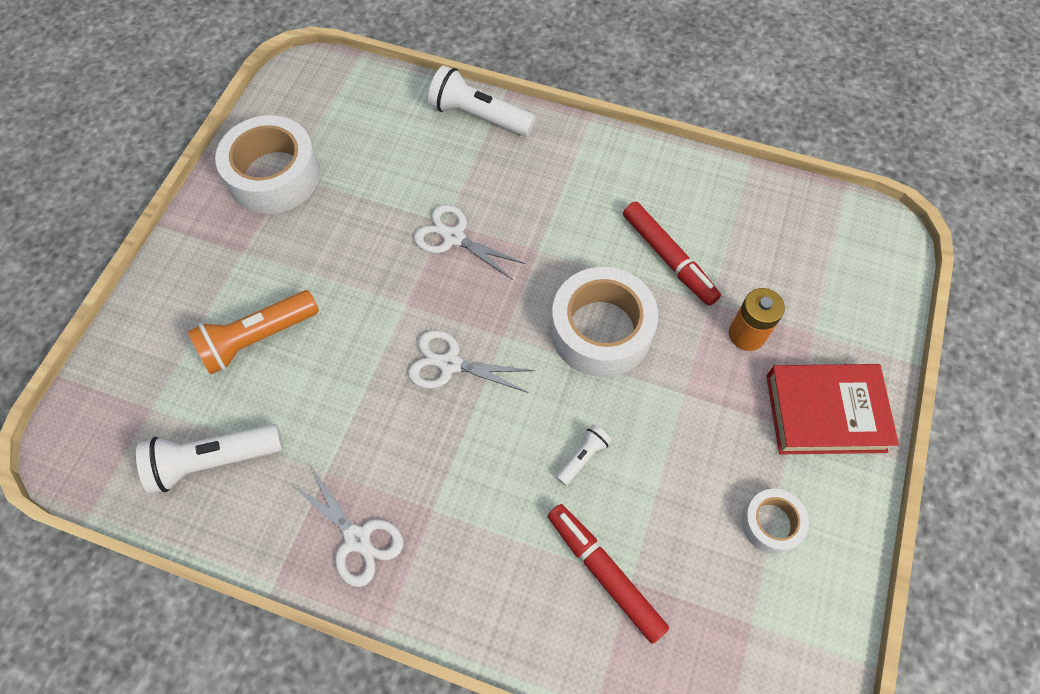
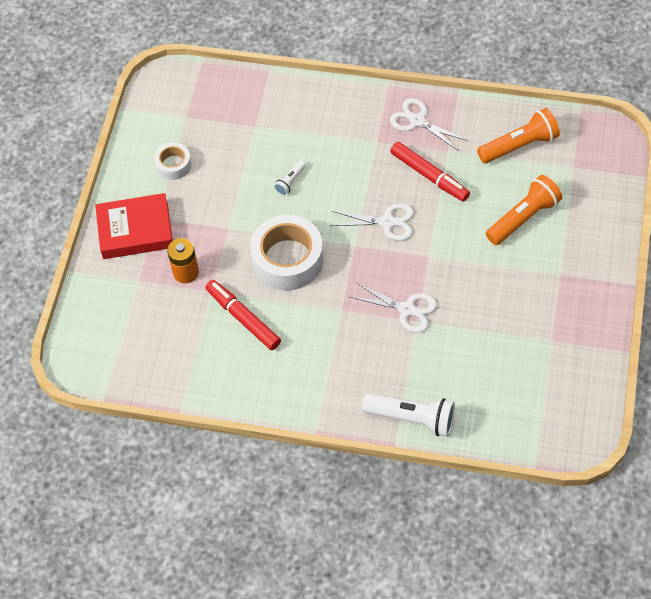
camera: 175 degrees right, 5 degrees down
(213, 460) = (519, 146): white flashlight -> orange flashlight
(274, 175) = (563, 338): white tape -> none
(605, 574) = (270, 126): red marker -> red marker (429, 175)

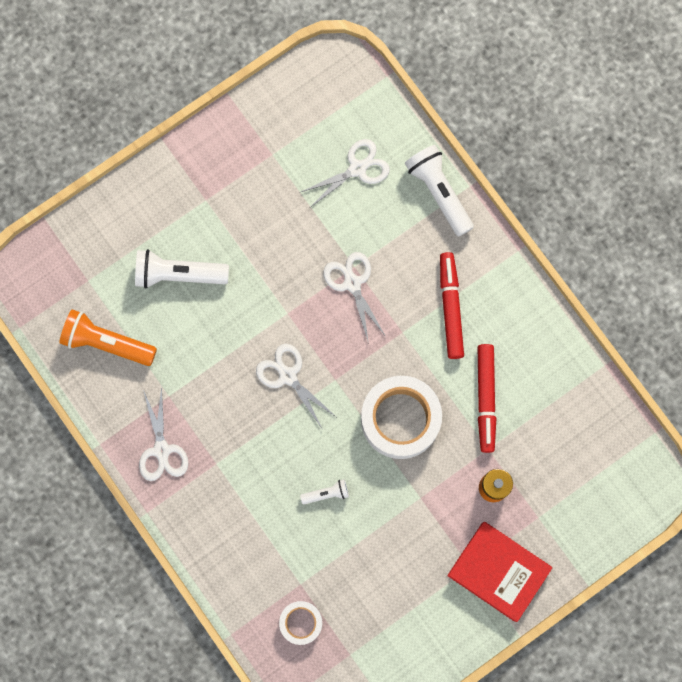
camera: 140 degrees left, 20 degrees up
(173, 165) = (407, 610): white tape -> white tape (301, 622)
(429, 175) = (209, 386): red marker -> red marker (450, 308)
(485, 383) = (357, 168): none -> white scissors
(523, 218) = (178, 274): orange flashlight -> white flashlight

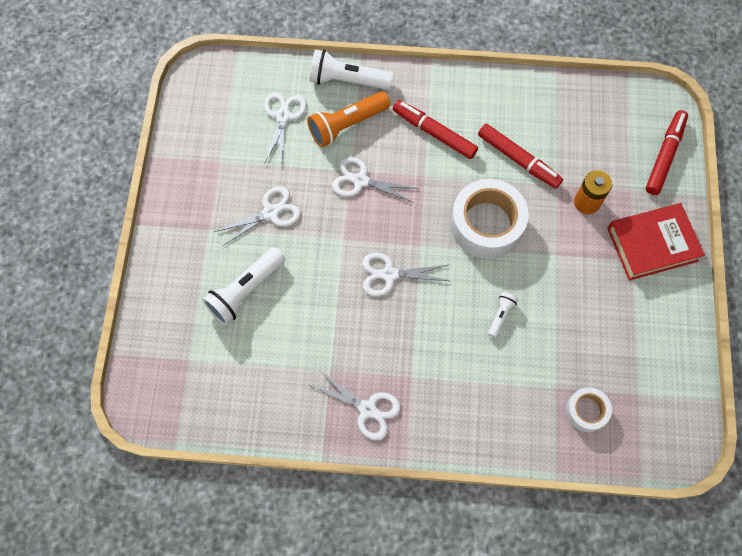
camera: 50 degrees left, 10 degrees down
(107, 342) = (248, 383): orange flashlight -> orange flashlight (347, 124)
(261, 235) = (271, 212): none -> white scissors
(598, 522) = (664, 156): none -> red marker

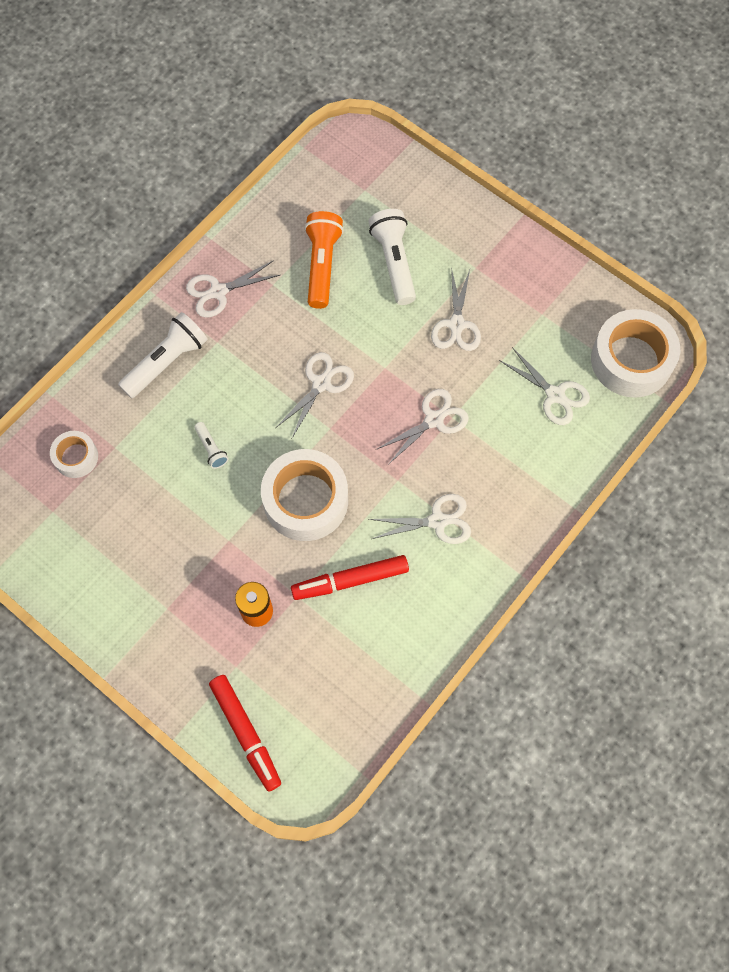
camera: 125 degrees right, 0 degrees up
(220, 85) = (631, 360): none -> white tape
(347, 80) = (558, 480): white flashlight -> white flashlight (167, 362)
(347, 124) = (505, 446): orange flashlight -> orange flashlight (322, 265)
(434, 133) = (437, 521): red marker -> white scissors
(652, 244) = (168, 638): red book -> none

